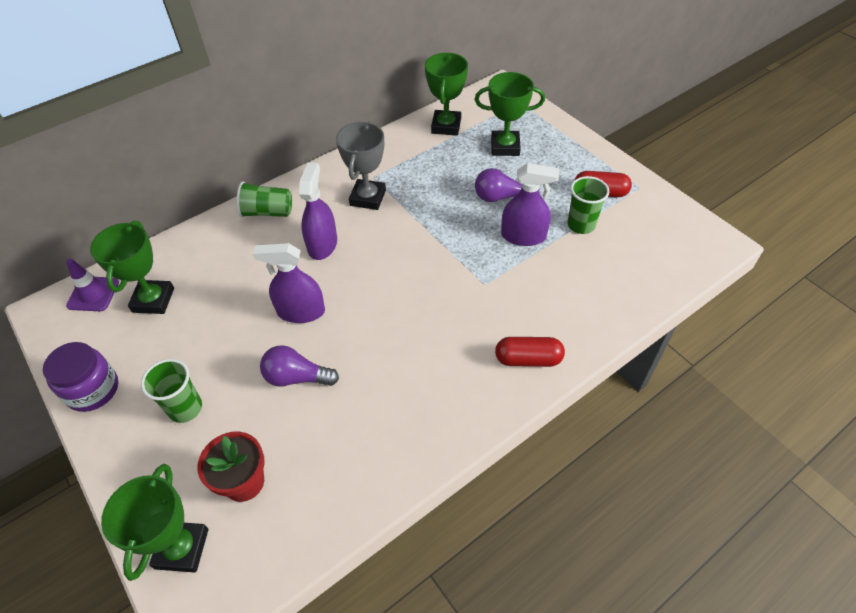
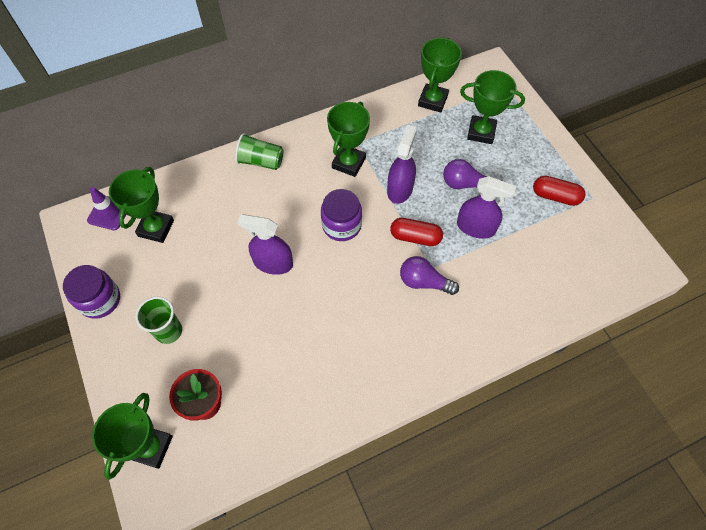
camera: 10 degrees right, 10 degrees up
(297, 377) = (260, 322): purple light bulb -> purple light bulb (424, 282)
(322, 244) = (301, 202): purple spray bottle -> purple spray bottle (400, 189)
(368, 198) = (348, 163): grey trophy -> green trophy
(373, 259) = (341, 225): none -> purple jar
(528, 359) = (451, 345): red capsule -> red capsule (415, 237)
(581, 225) = (529, 226): green cup -> none

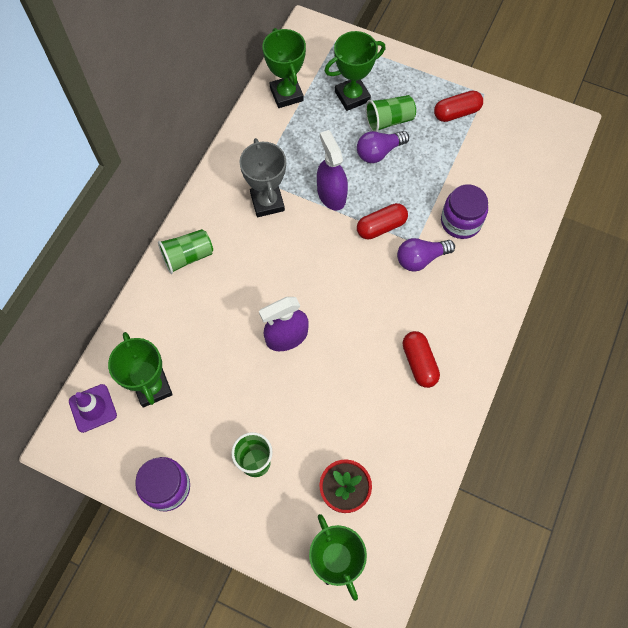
camera: 40 degrees left, 5 degrees up
(341, 225) = (313, 261): purple jar -> purple jar (461, 221)
(348, 163) = (267, 202): green trophy -> grey trophy
(349, 357) = (419, 363): none -> red capsule
(476, 227) = (420, 183): purple spray bottle -> none
(494, 167) = (389, 121): none -> green cup

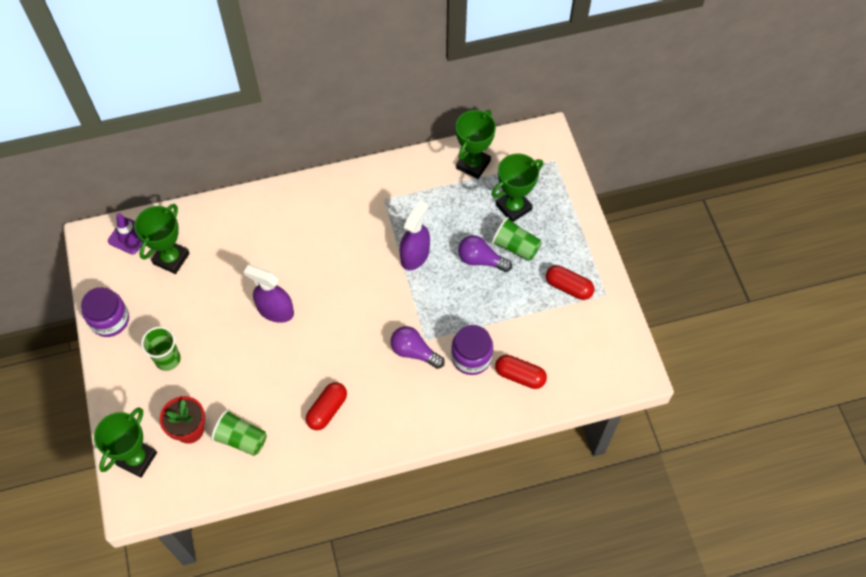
camera: 50 degrees right, 5 degrees down
(188, 256) = (284, 205): green cup -> green cup (241, 439)
(267, 202) = (370, 220): grey trophy -> none
(352, 96) = (513, 207): green trophy -> green trophy turned 60 degrees counterclockwise
(381, 227) = (417, 307): red capsule -> red capsule (520, 376)

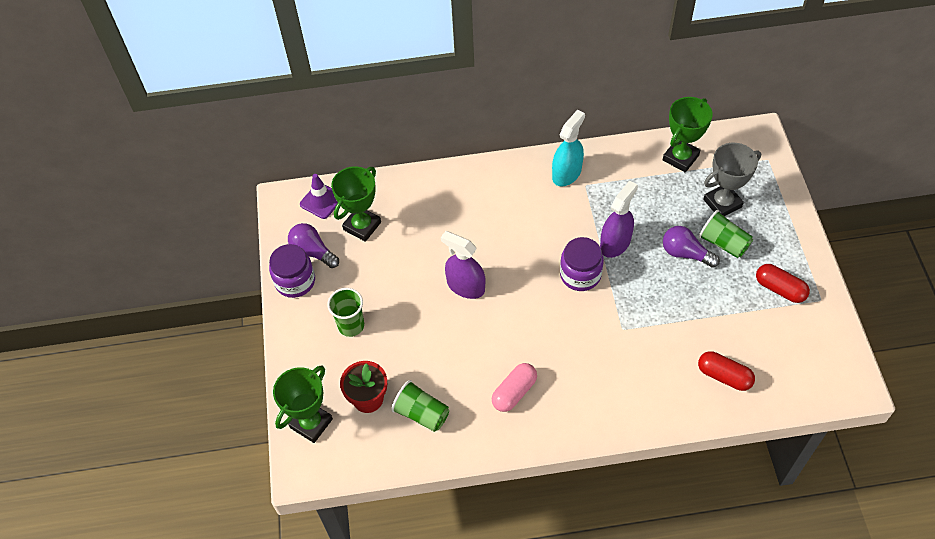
camera: 10 degrees right, 5 degrees down
(327, 410) = (514, 392): red capsule -> pink capsule
(366, 188) = (566, 173): none -> turquoise spray bottle
(414, 352) = (610, 341): purple light bulb -> purple light bulb (313, 252)
(471, 357) = (671, 352): purple jar -> purple jar (580, 274)
(513, 207) = (722, 203): green trophy -> grey trophy

